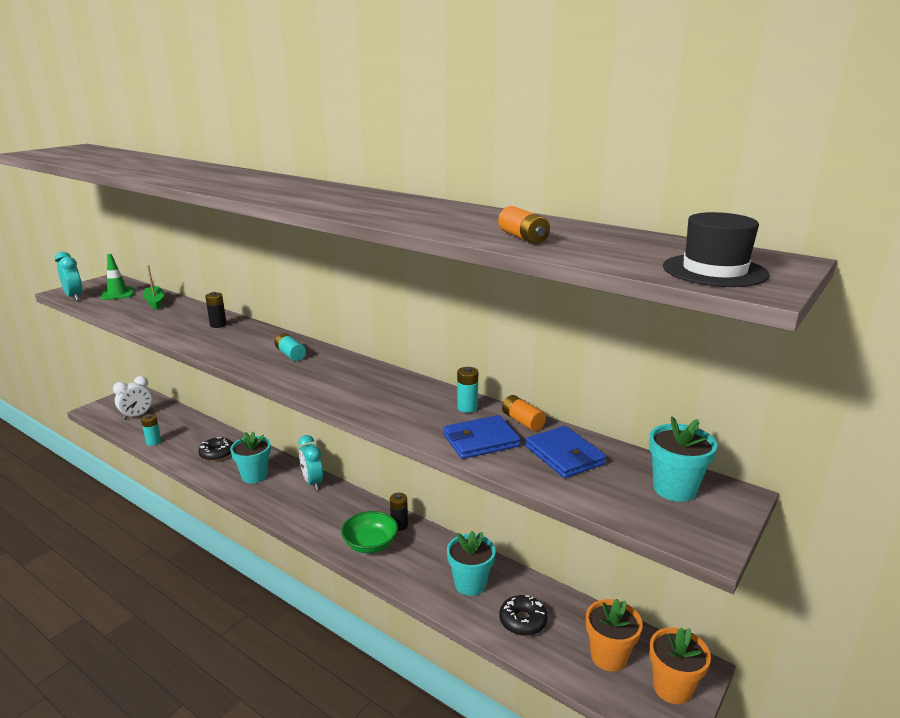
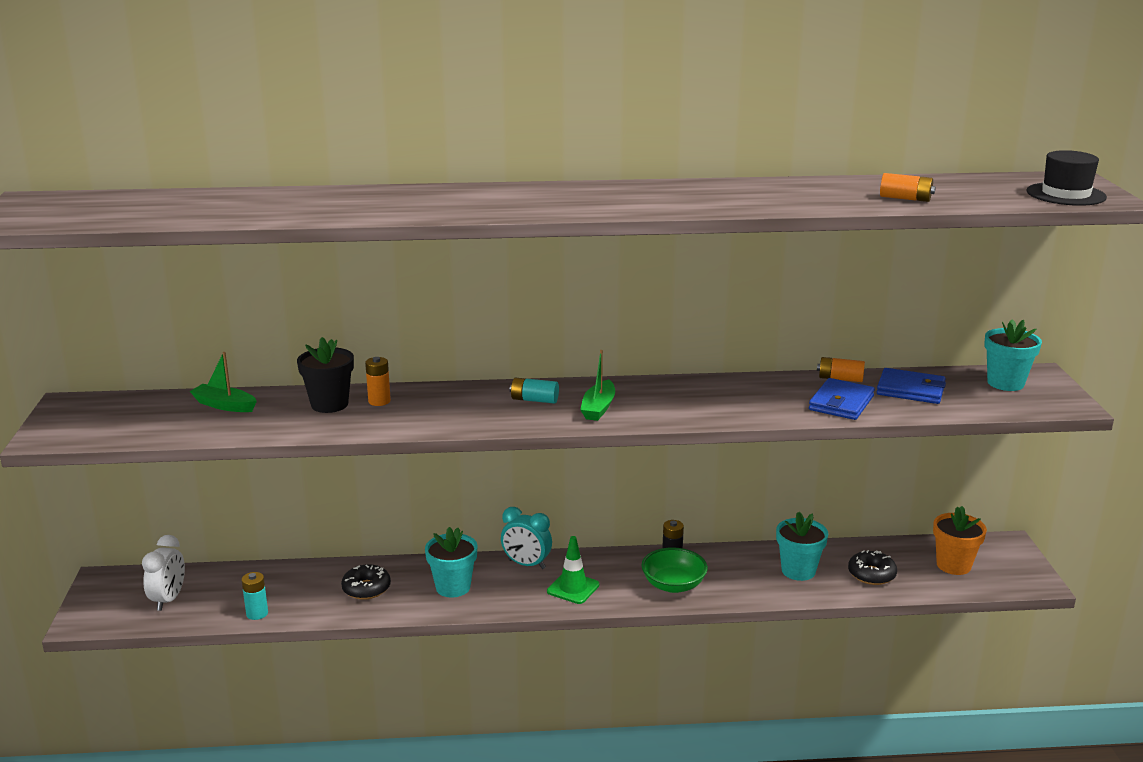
camera: 40 degrees left, 0 degrees up
(74, 297) = (84, 437): turquoise clock -> none
(118, 294) = (139, 413): green traffic cone -> green traffic cone (573, 588)
(194, 318) = (329, 404): none -> black flower pot
(218, 325) = (379, 401): black battery -> orange battery
(312, 374) = (598, 408): none -> green boat
(467, 408) = (782, 384): turquoise battery -> none
(672, 687) = (1011, 562): orange flower pot -> none

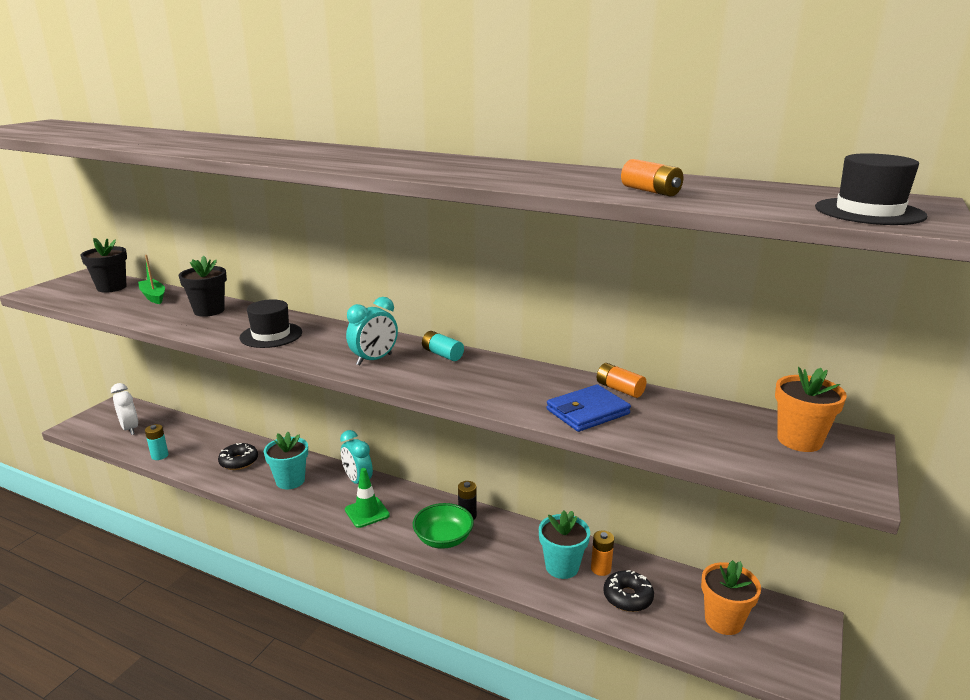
camera: 30 degrees right, 0 degrees up
(143, 408) = (111, 287): none -> black flower pot
(168, 599) = (130, 429): white clock -> white clock turned 75 degrees counterclockwise
(379, 401) = (241, 316): orange battery -> orange battery (601, 569)
(452, 412) = (271, 335): none -> black hat
(534, 400) = (339, 341): turquoise battery -> turquoise battery (442, 354)
(598, 408) = (374, 360): green boat -> turquoise clock
(910, 390) = (678, 418): blue wallet -> none
(1005, 383) = (799, 440): turquoise flower pot -> orange flower pot

